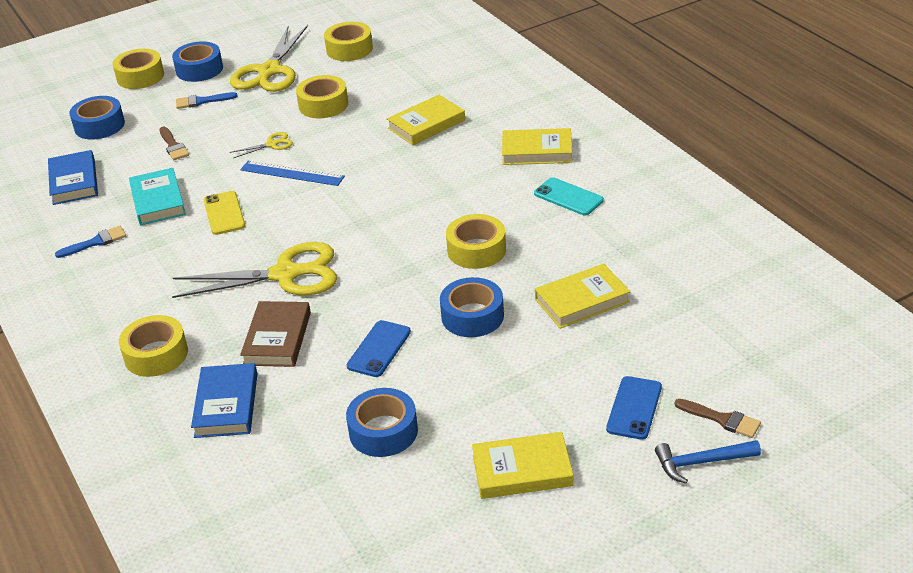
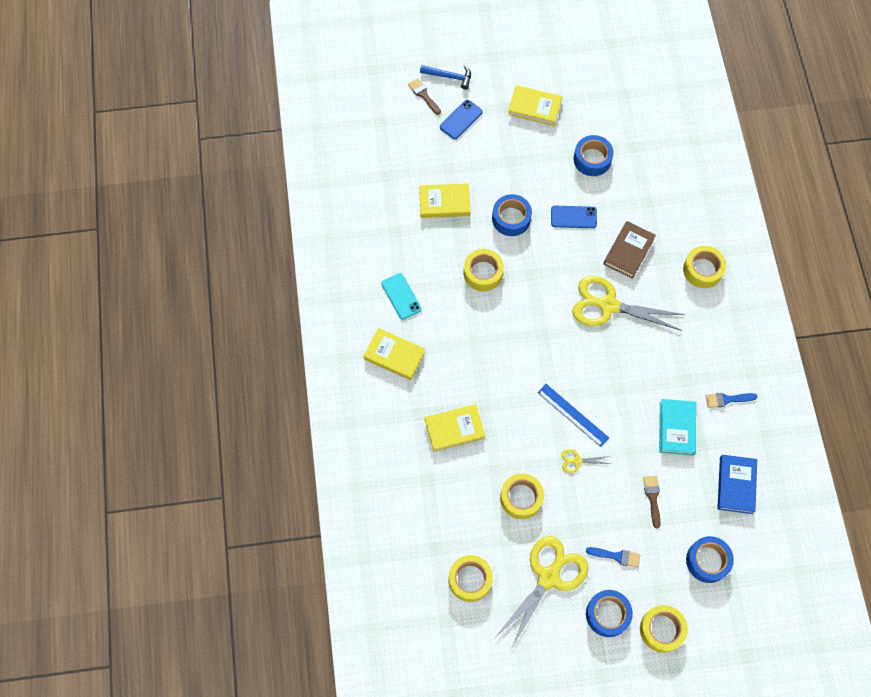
camera: 160 degrees left, 30 degrees up
(224, 213) = (632, 390): yellow phone -> none
(226, 405) = (670, 213): blue book -> none
(379, 349) = (573, 217): blue phone -> blue phone turned 45 degrees clockwise

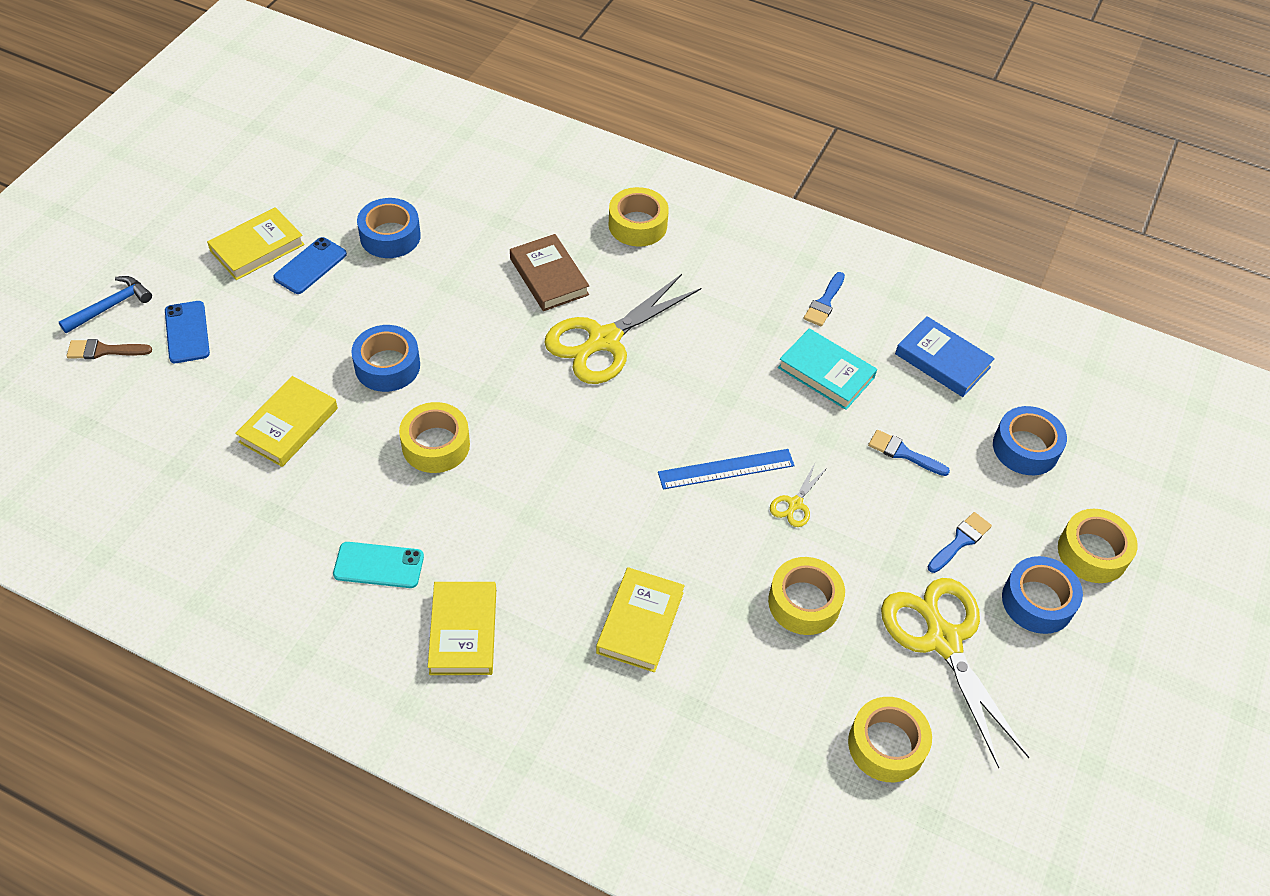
camera: 60 degrees left, 15 degrees down
(394, 355) = (463, 631): yellow book -> yellow book turned 60 degrees counterclockwise
(573, 217) = (450, 301): blue phone -> blue phone (310, 266)
(652, 497) = (903, 453): brown brush -> blue brush

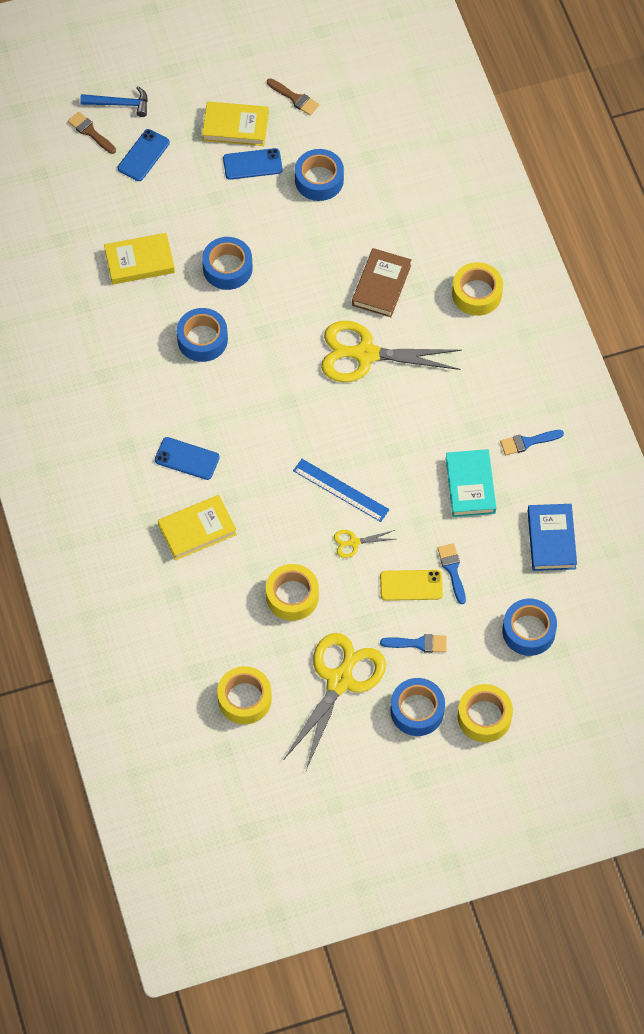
camera: 50 degrees right, 10 degrees up
(290, 190) = (295, 98): none -> brown brush
(379, 565) = (104, 383): turquoise phone -> none
(436, 445) = (202, 339): yellow tape -> blue tape
(463, 631) = (107, 455): yellow book -> none
(549, 565) = (187, 459): none -> blue phone
(888, 496) = (411, 585): none -> yellow phone

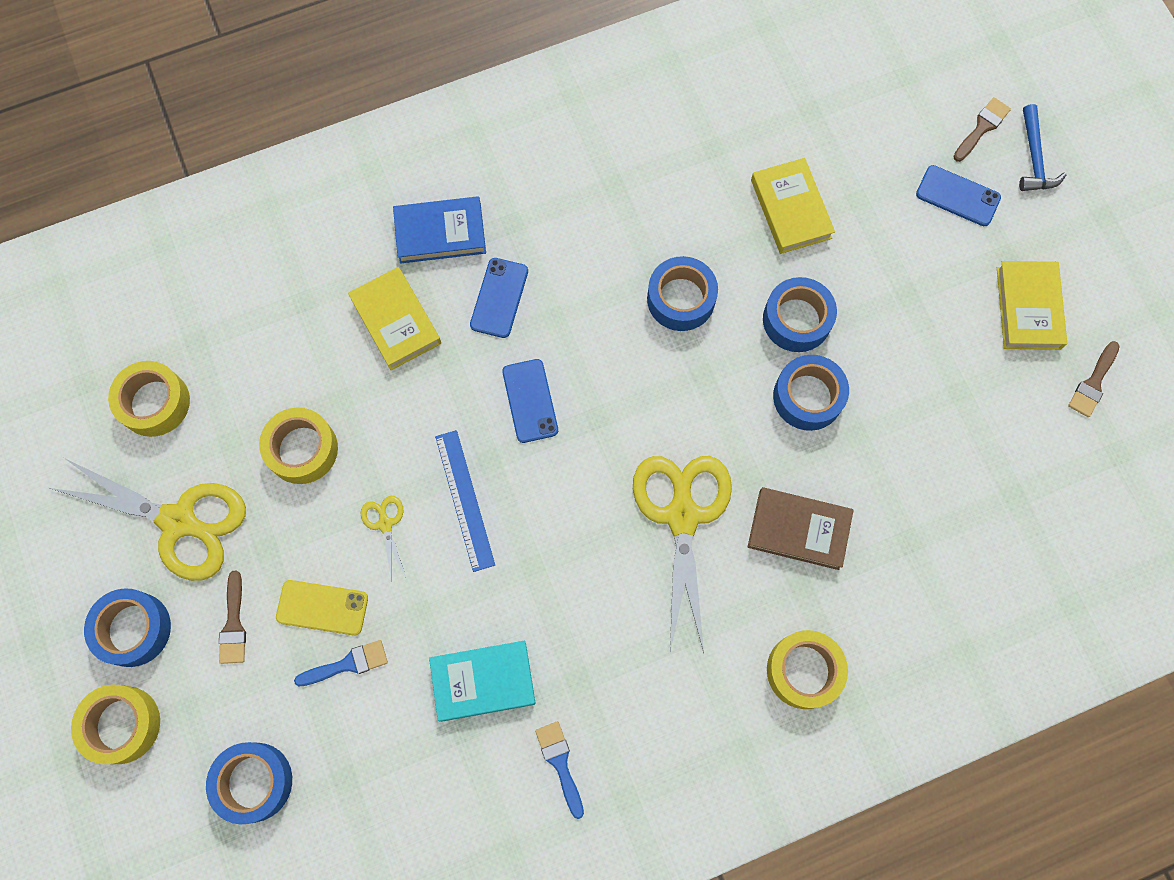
camera: 85 degrees right, 10 degrees up
(252, 164) = (970, 336): blue phone -> blue phone (530, 401)
(319, 180) = (961, 428): blue tape -> blue tape (808, 397)
(341, 490) = (464, 500): blue ruler -> blue ruler turned 45 degrees counterclockwise
(411, 585) = (322, 607): yellow phone -> yellow phone turned 75 degrees counterclockwise
(418, 643) = (233, 624): blue brush -> brown brush
(551, 539) = (401, 809): blue book -> blue book (440, 233)

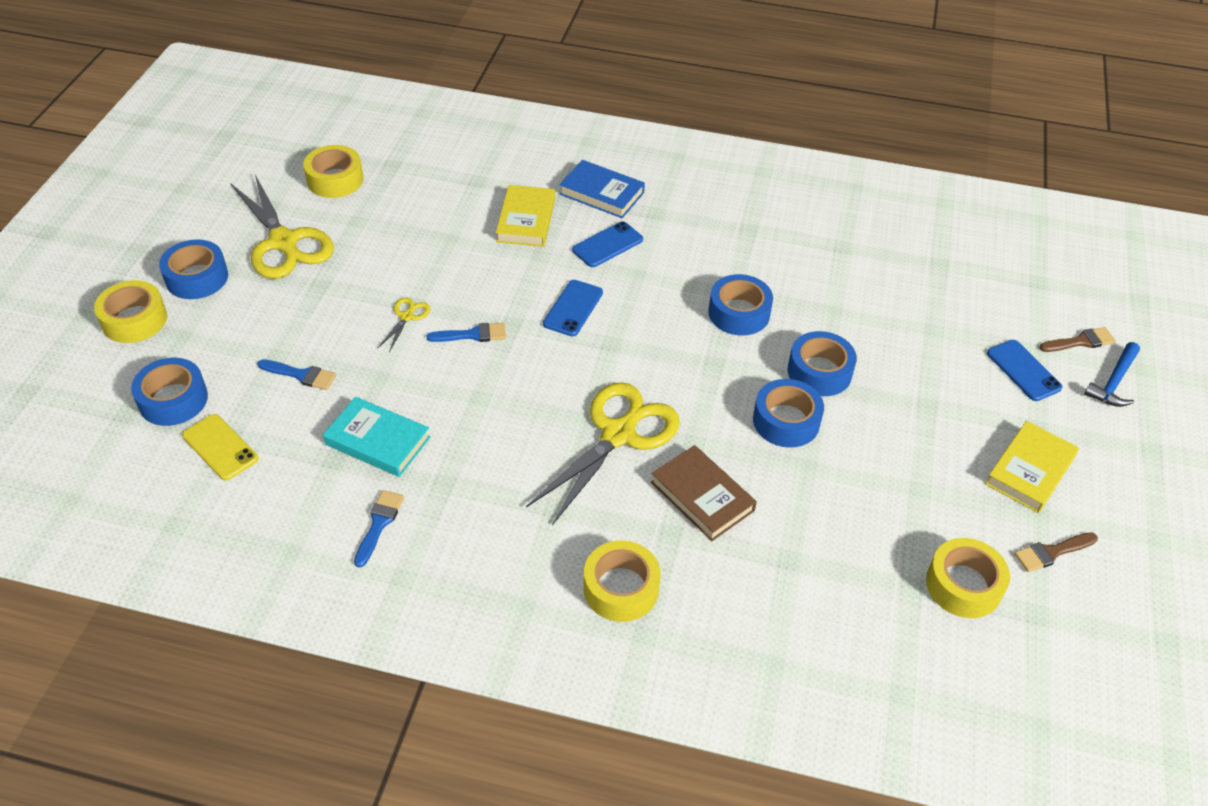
camera: 35 degrees right, 25 degrees down
(233, 624) = (256, 311): brown brush -> none
(302, 449) = (397, 250): yellow tape -> yellow tape (963, 585)
(322, 607) = (319, 335): yellow phone -> yellow phone (220, 447)
(464, 500) = (473, 335): blue ruler -> blue brush
(791, 209) = (873, 308): yellow book -> none

